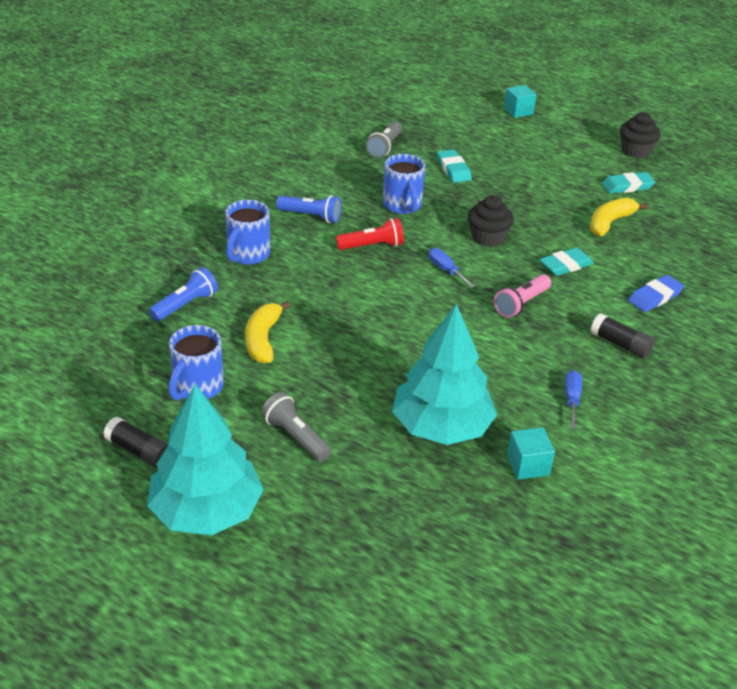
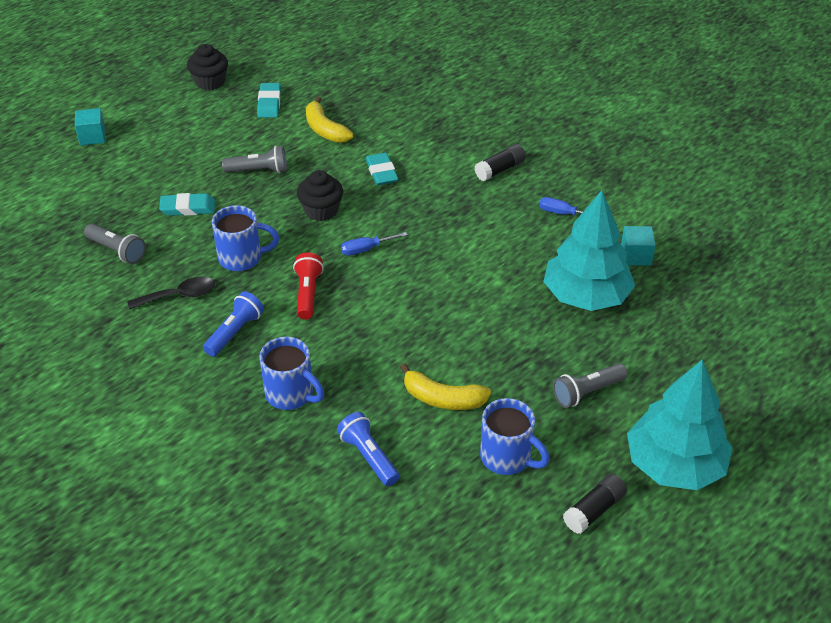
camera: 75 degrees left, 5 degrees up
(344, 183) = (179, 295): none -> black spoon
(521, 304) = (431, 212): pink flashlight -> none
(524, 196) = (259, 171): none -> grey flashlight
(655, 297) = (441, 134): blue eraser -> none

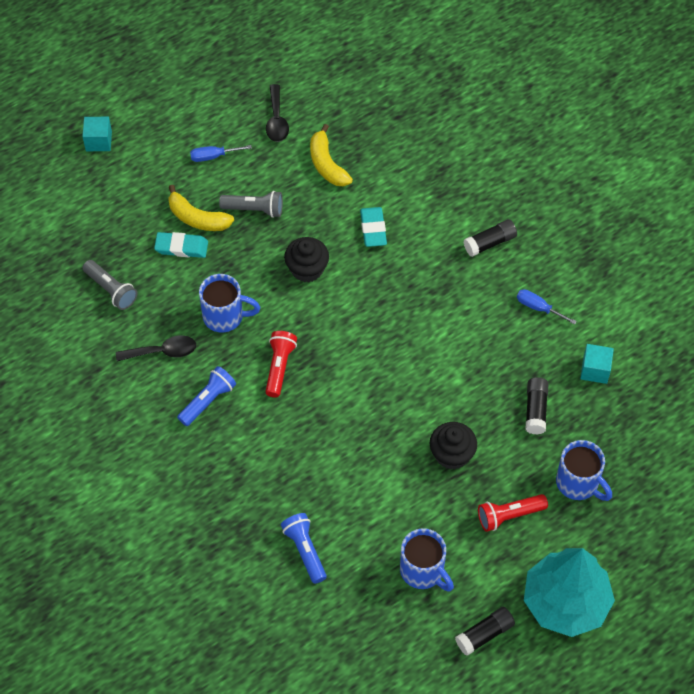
camera: 10 degrees right, 15 degrees up
(210, 82) = (221, 81): black cupcake -> black cupcake (452, 454)
(269, 103) = (276, 120): turquoise eraser -> black spoon
(291, 394) = (248, 476): blue mug -> blue mug (578, 483)
(366, 249) = (341, 323): blue screwdriver -> blue screwdriver (213, 156)
(442, 399) = (380, 502): yellow banana -> yellow banana (197, 218)
(586, 296) = (535, 410): turquoise tree -> black glue stick
(587, 392) = (509, 516): grey flashlight -> red flashlight

